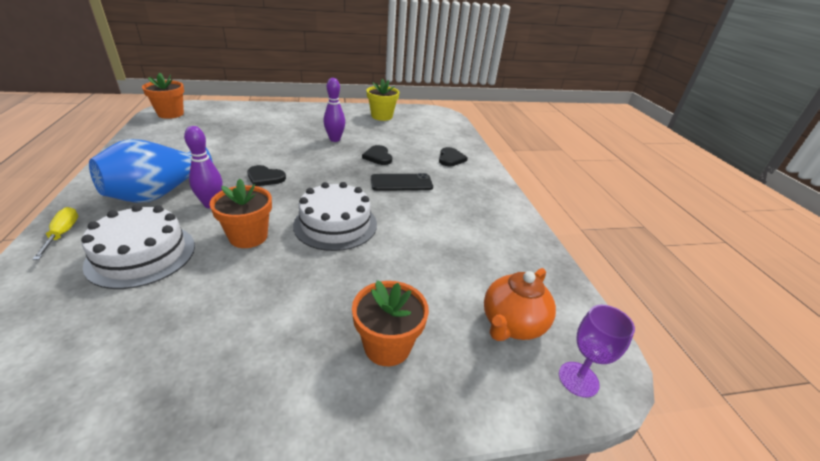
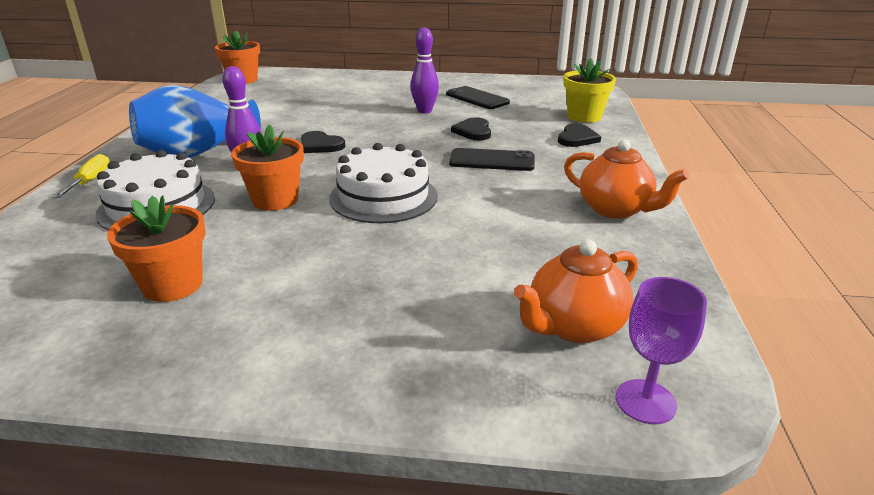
camera: 20 degrees right, 5 degrees down
(369, 126) = (477, 98): none -> black phone
(382, 116) = (500, 89): yellow flower pot -> yellow flower pot (584, 116)
(387, 346) = (389, 324): orange flower pot -> orange flower pot (172, 285)
(498, 219) = (615, 209): none -> orange teapot

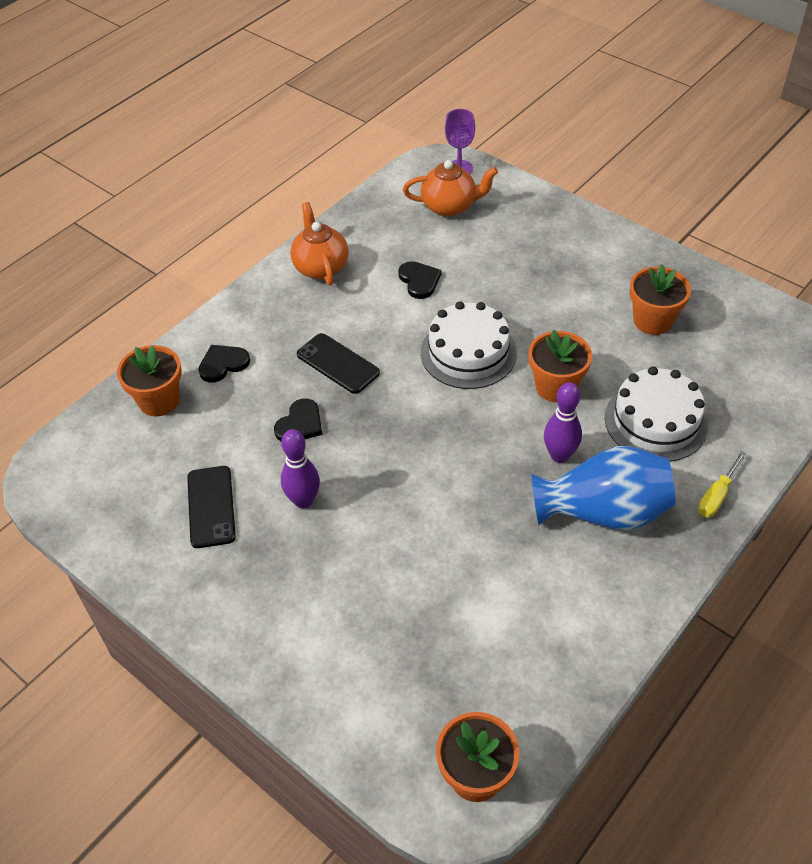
camera: 145 degrees left, 20 degrees up
(320, 145) = (471, 468): black heart -> black heart (419, 281)
(584, 116) = (159, 400): yellow flower pot -> orange flower pot

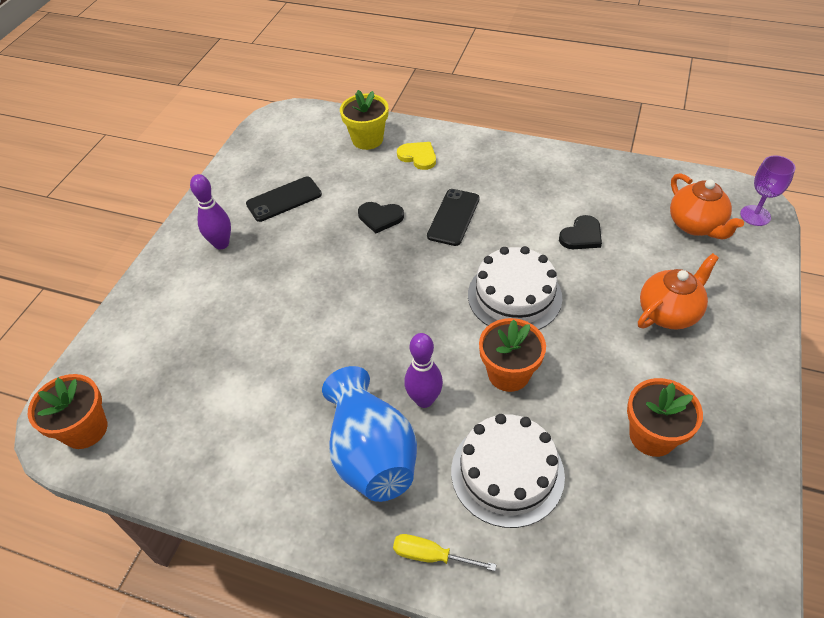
camera: 70 degrees right, 0 degrees up
(159, 400) = (367, 139): orange flower pot -> yellow flower pot
(223, 364) = (418, 156): black heart -> yellow heart
(303, 501) = (307, 245): purple bowling pin -> purple bowling pin (221, 244)
(320, 267) = (555, 171): orange teapot -> orange teapot (668, 313)

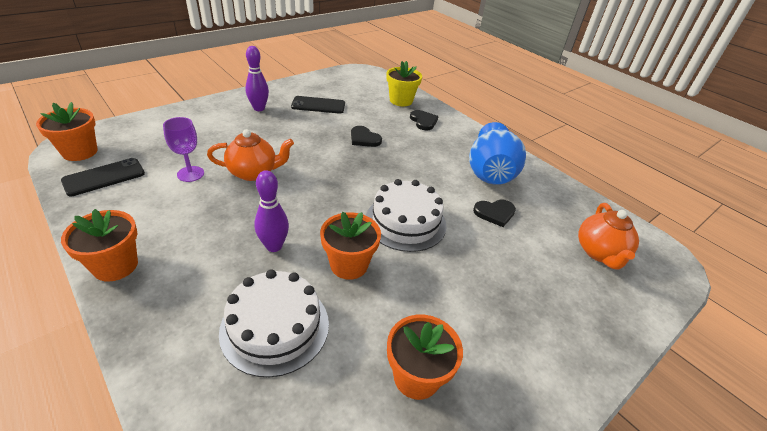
camera: 25 degrees right, 10 degrees down
(301, 519) = (115, 266): none -> orange flower pot
(371, 453) = (203, 256): blue vase -> blue vase (490, 173)
(418, 156) = (423, 121): yellow heart -> black heart
(431, 556) = (159, 345): yellow screwdriver -> none
(453, 217) = (411, 160): black phone -> black phone (104, 177)
(668, 313) = (519, 297): orange teapot -> orange teapot (254, 172)
(755, 215) = (664, 273): purple goblet -> purple goblet (190, 174)

